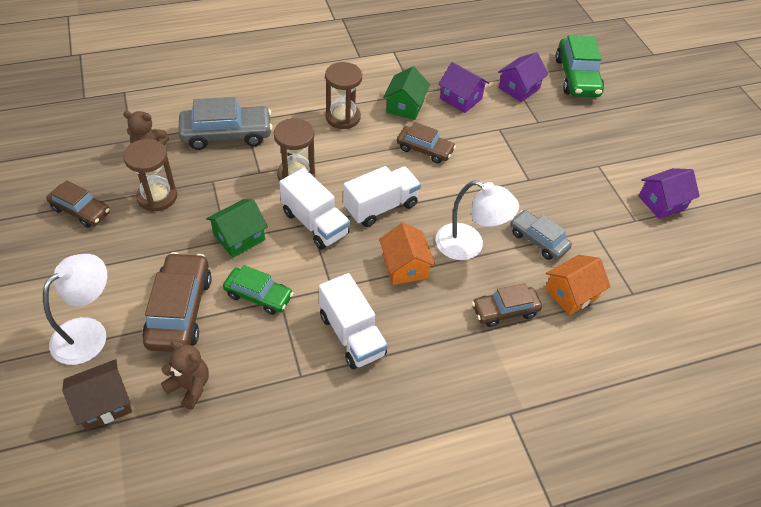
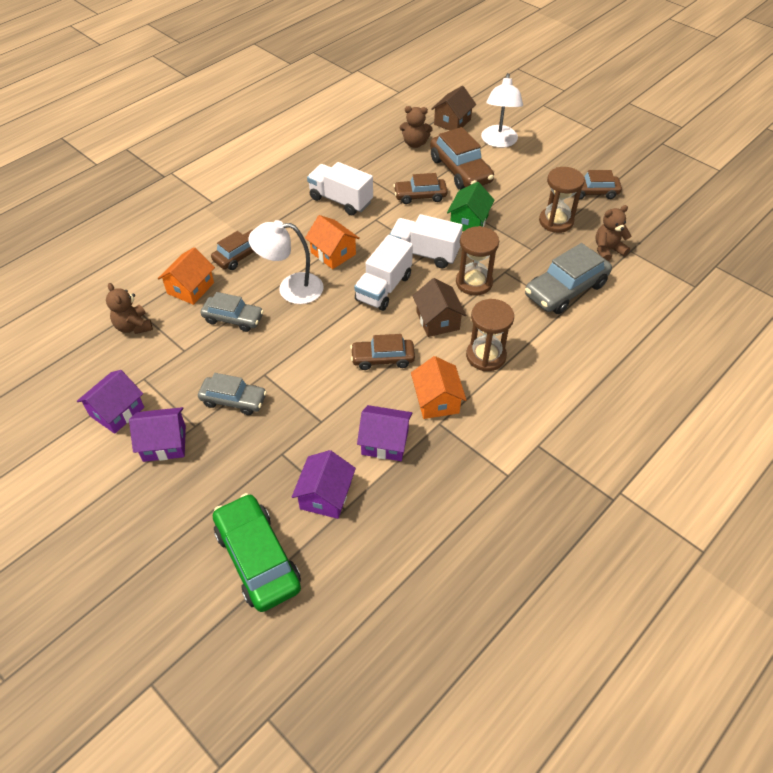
camera: 155 degrees right, 0 degrees up
(258, 295) = (420, 196): green car -> brown car
(356, 158) = (437, 320): none -> brown house
(405, 106) = (436, 400): green house -> orange house
(561, 171) = (233, 400): none -> grey car
(625, 163) = (164, 443): none -> purple house
(638, 275) = (133, 326): none -> brown teddy bear

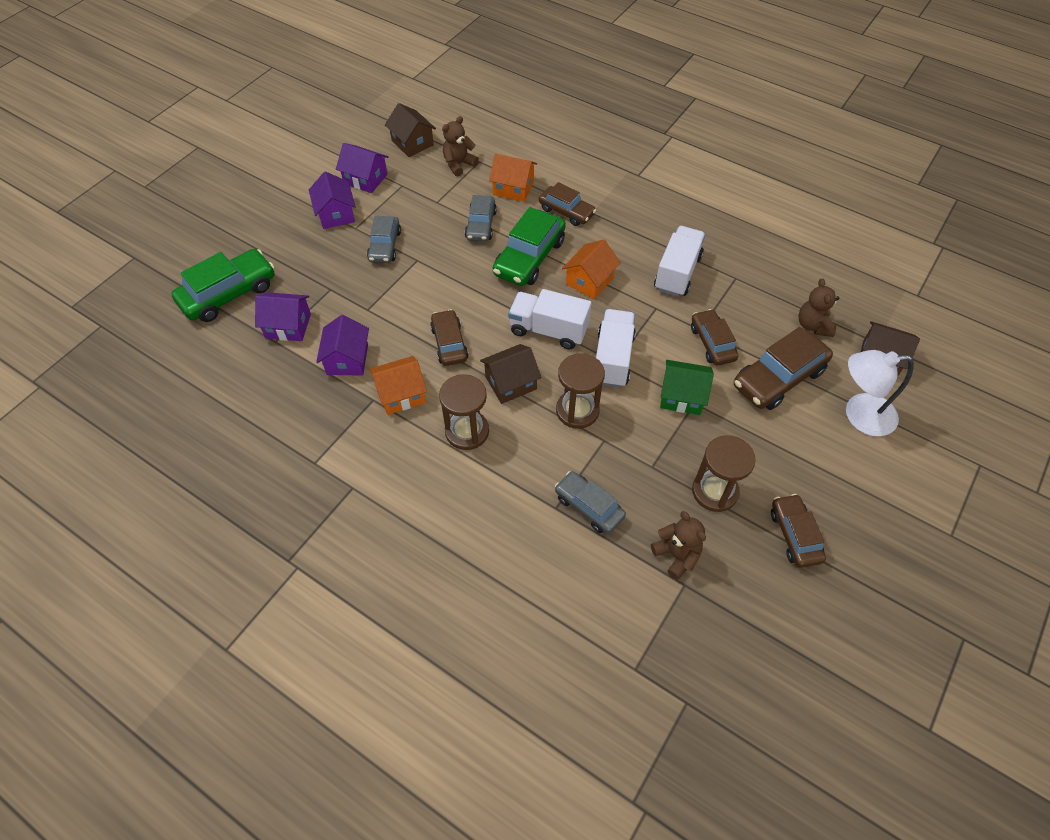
camera: 80 degrees right, 5 degrees up
(76, 363) = (412, 143): none -> brown house
(291, 289) = (529, 257): white lamp -> green car
(566, 290) = (589, 507): grey car -> grey car, size x0.63

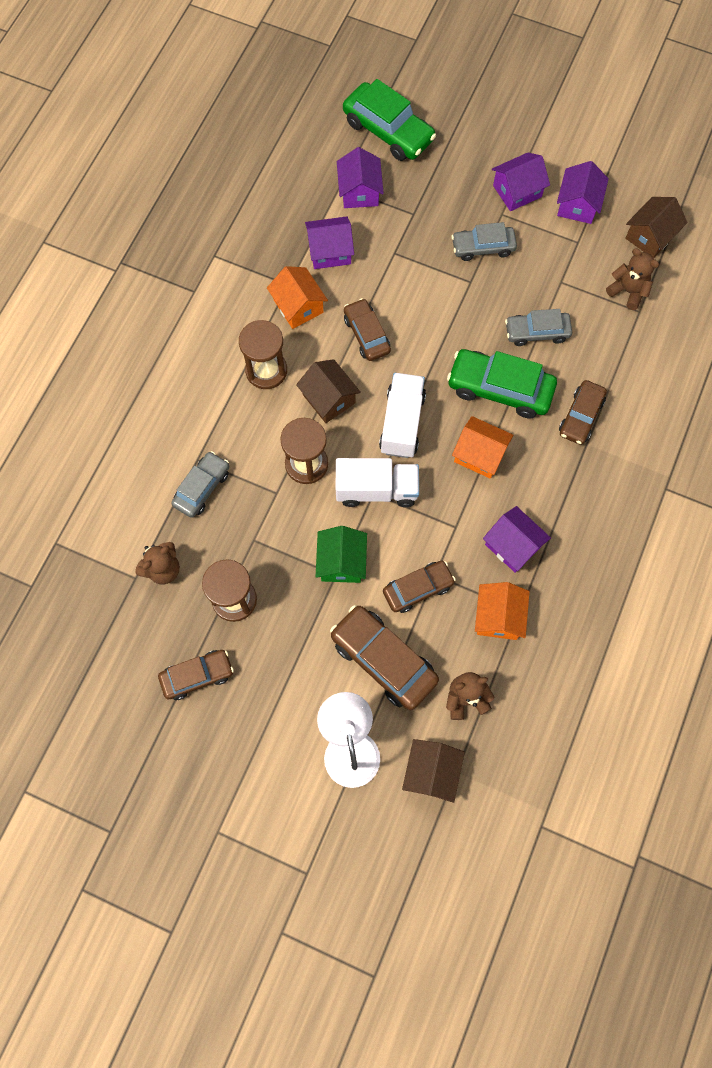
camera: 80 degrees right, 15 degrees up
(449, 343) = (366, 334): brown car -> brown car turned 90 degrees counterclockwise
(513, 188) = (604, 354): orange house -> orange house (498, 616)
(677, 273) = (513, 545): white truck -> purple house

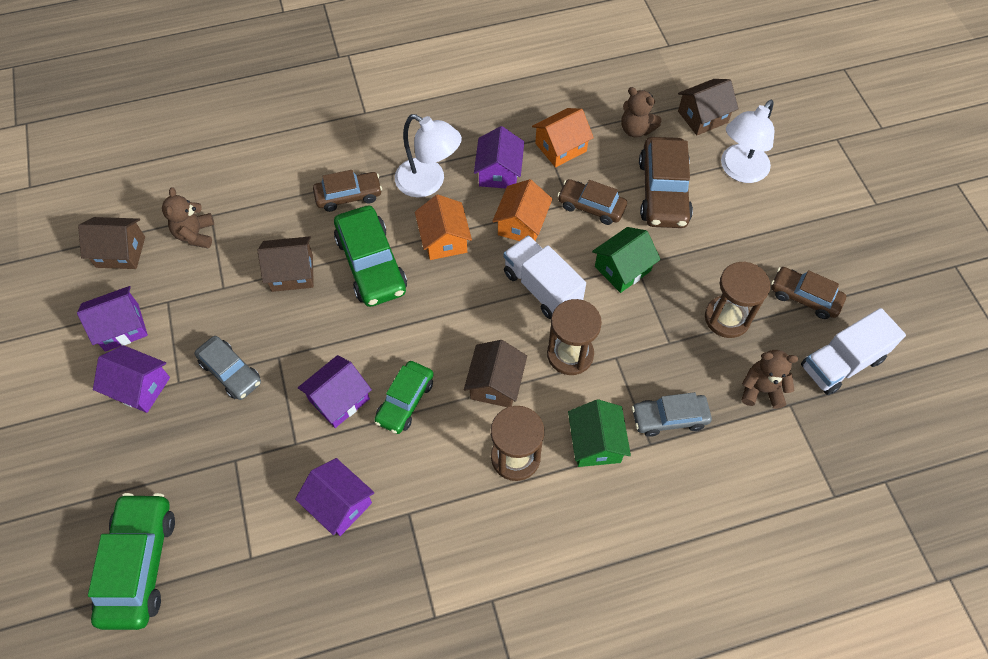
camera: 130 degrees left, 10 degrees down
(230, 426) = (595, 443): none -> green house
(298, 306) = (425, 484): orange house -> orange house (521, 224)
(359, 191) = (243, 532): purple house -> purple house (339, 399)
(366, 334) = (405, 401): brown car -> green car
(402, 423) = (467, 311): white truck -> white truck (841, 363)
(537, 332) = (292, 273): grey car -> brown house
(546, 483) = (428, 183): none -> white lamp

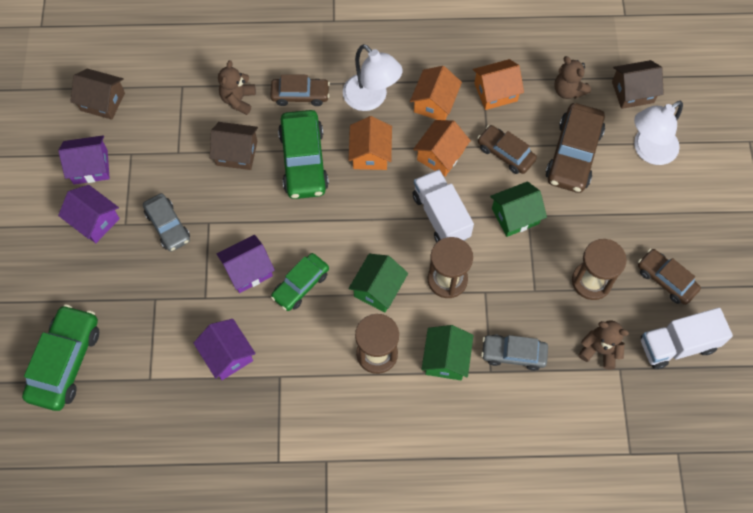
camera: 15 degrees right, 5 degrees up
(195, 234) = (166, 100): brown teddy bear -> brown teddy bear (238, 100)
(495, 383) = (378, 289): brown house -> green house
(499, 172) = (434, 103): purple house -> orange house

